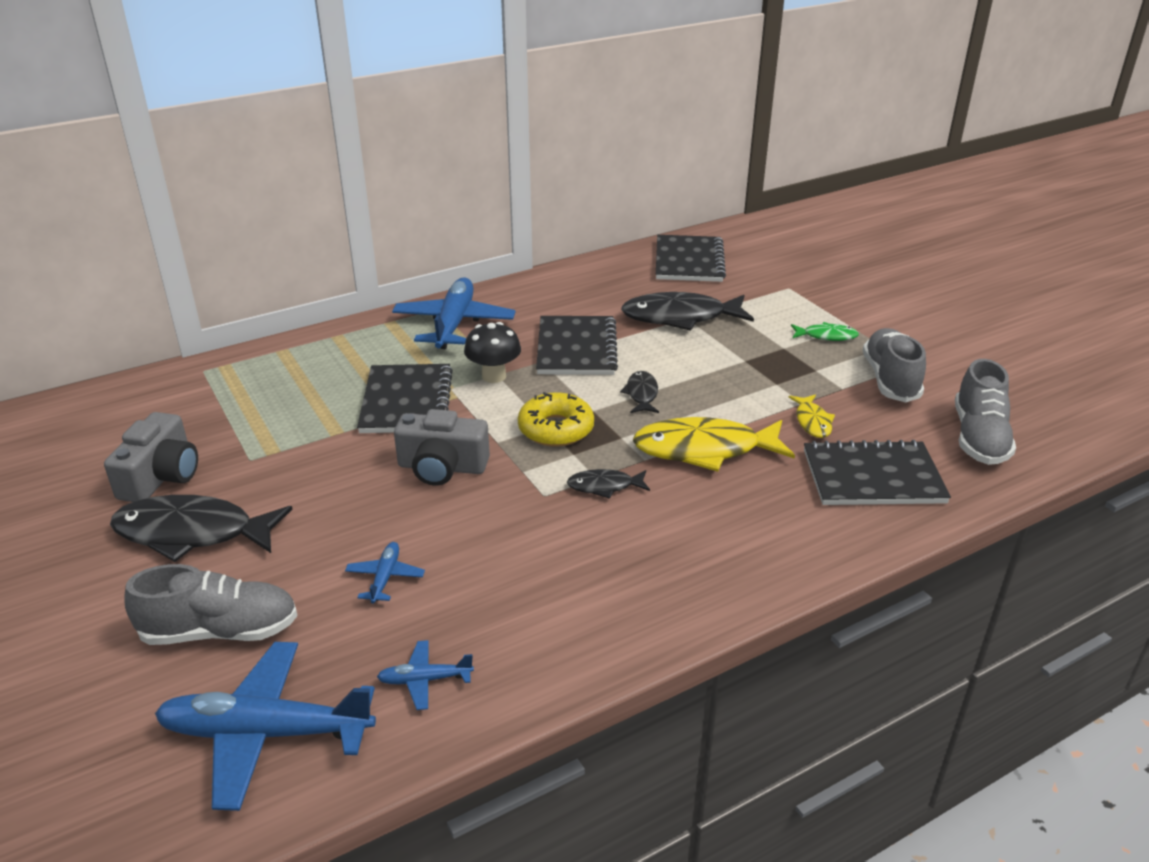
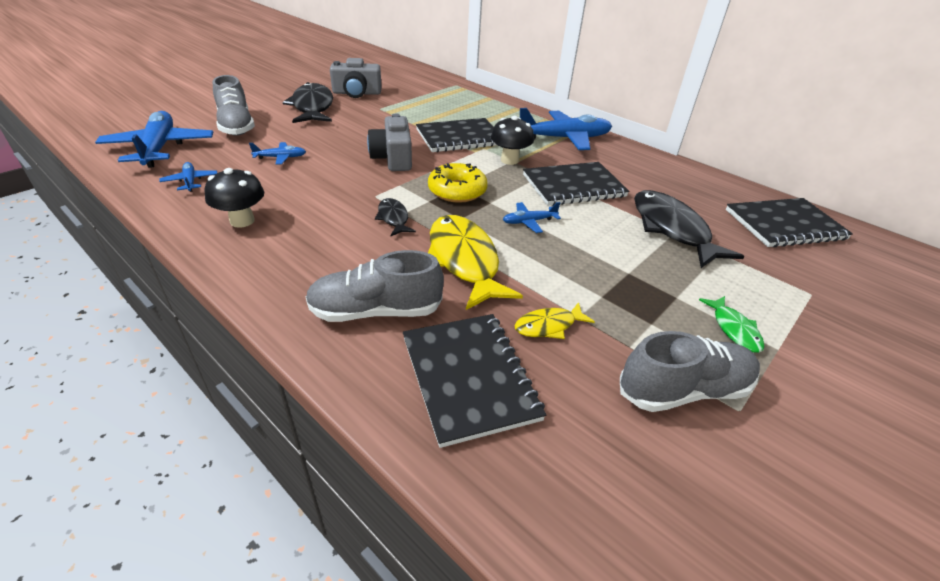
camera: 70 degrees right, 5 degrees up
(569, 618) = (242, 221): none -> black mushroom
(641, 394) = (529, 222): black fish -> blue plane
(979, 438) = (606, 490): grey shoe -> grey shoe (375, 311)

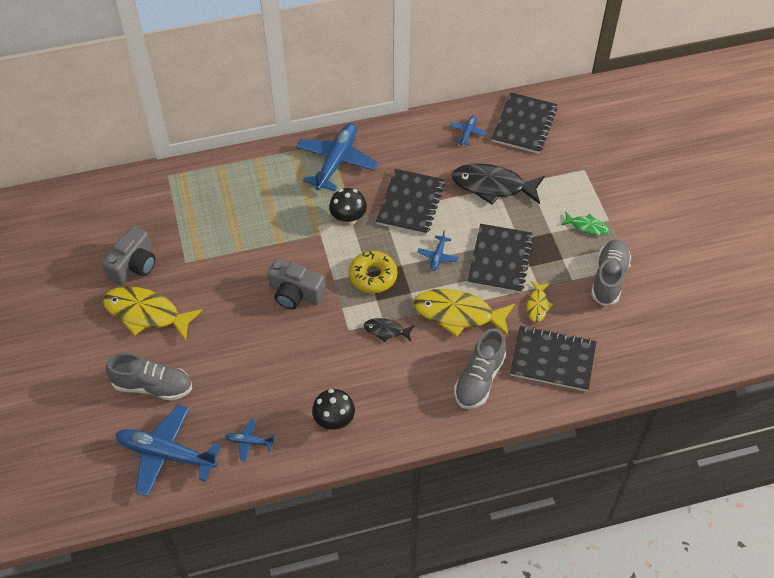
camera: 55 degrees left, 15 degrees up
(280, 157) = (244, 370): blue plane -> blue plane (467, 132)
(313, 107) = (146, 313): black fish -> yellow fish
(459, 137) = (288, 231): black notebook -> black notebook (500, 260)

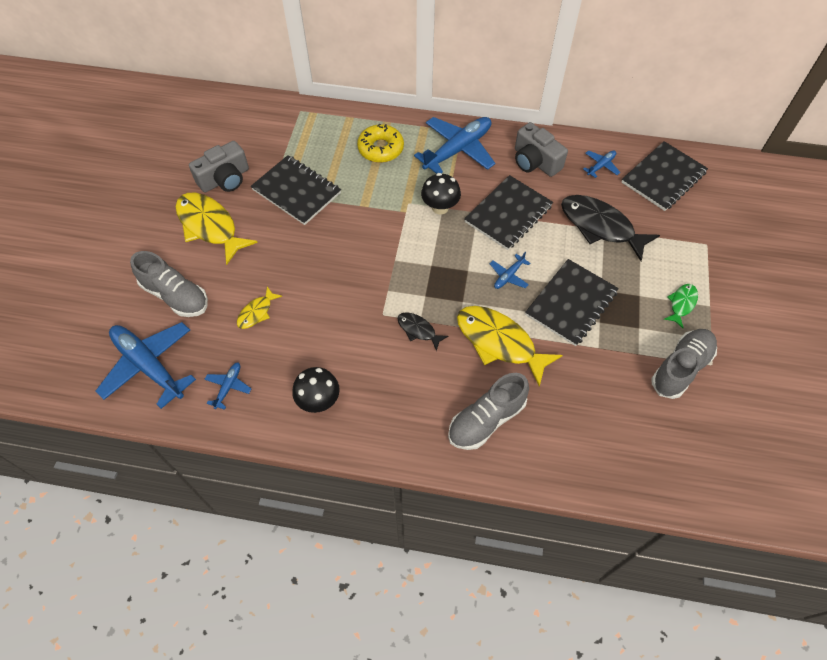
camera: 25 degrees right, 5 degrees up
(249, 442) = (228, 387): blue plane -> blue plane turned 75 degrees clockwise
(295, 293) = (351, 259): grey camera -> grey camera (535, 161)
(373, 276) = (434, 271): yellow donut -> yellow donut (380, 149)
(537, 305) = (587, 366): yellow fish -> yellow fish (257, 312)
(552, 360) = (575, 432): black notebook -> black notebook (296, 191)
(586, 226) = (681, 304): green fish -> green fish turned 105 degrees counterclockwise

